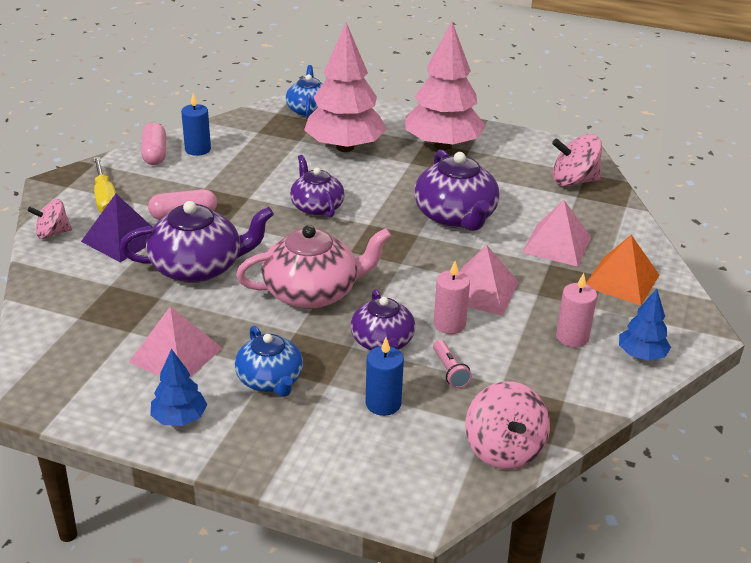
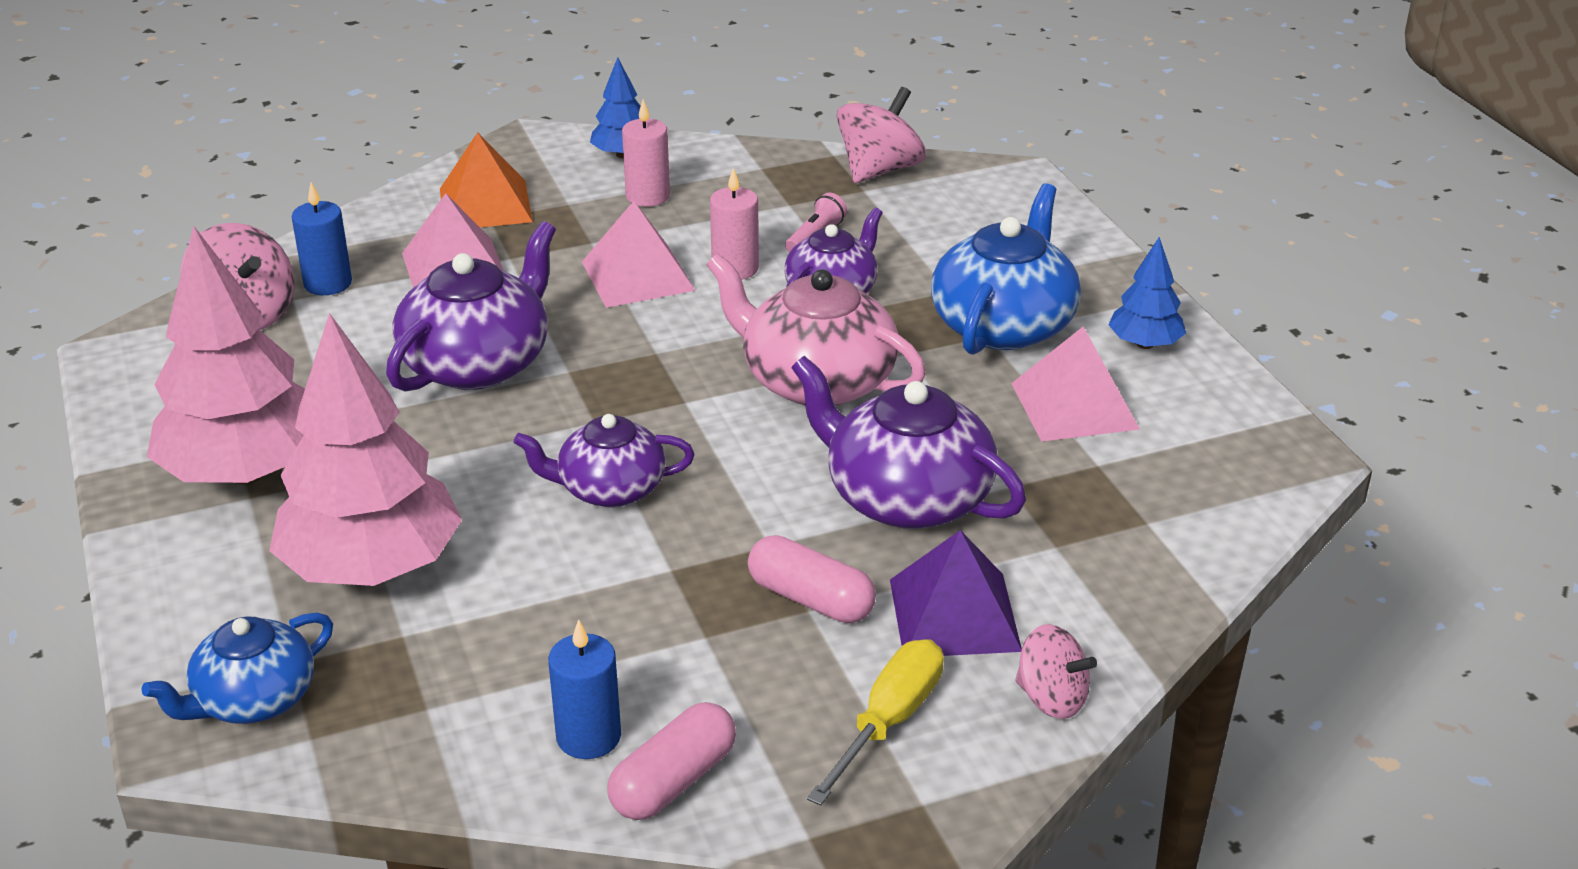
camera: 130 degrees left, 0 degrees up
(270, 380) = (1004, 325): blue teapot -> blue teapot, size x1.55
(316, 207) = (610, 489): purple teapot -> purple teapot turned 60 degrees clockwise
(383, 404) = (924, 249): blue candle -> blue candle (328, 283)

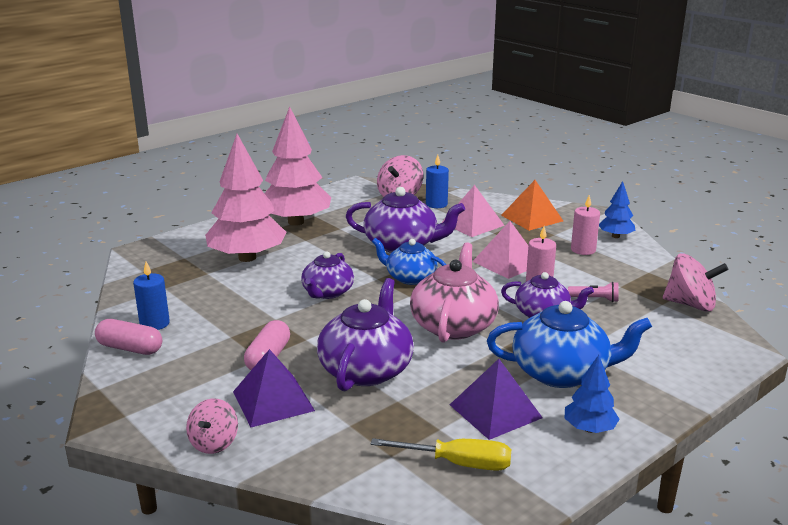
camera: 70 degrees right, 10 degrees down
(253, 700) = (161, 256): blue teapot -> blue teapot (410, 277)
(610, 489) = (327, 292): purple teapot -> purple teapot turned 135 degrees counterclockwise
(889, 721) = (183, 395): yellow screwdriver -> yellow screwdriver (458, 463)
(1074, 406) = (495, 411): pink pyramid -> purple pyramid

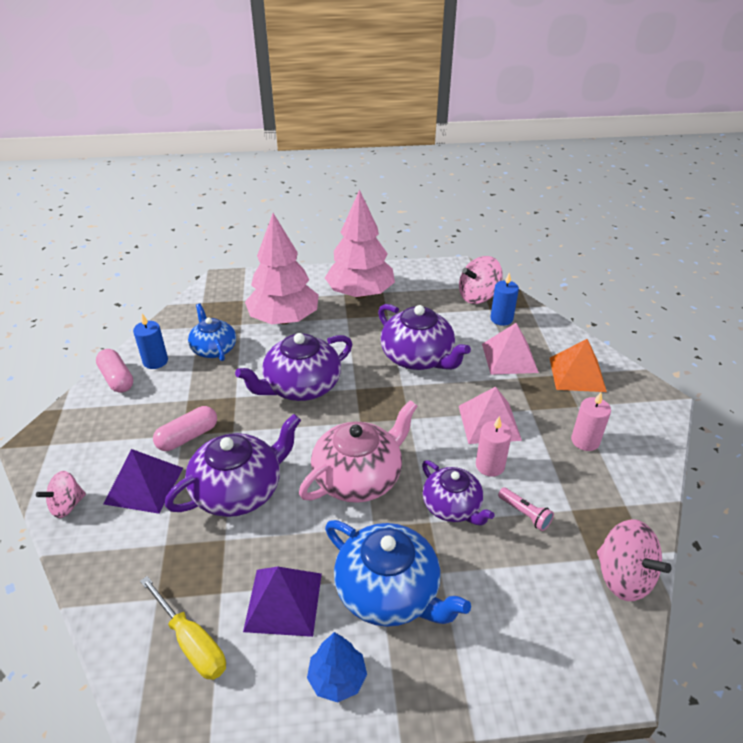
camera: 35 degrees right, 15 degrees up
(327, 292) = (301, 386): purple teapot -> purple teapot, size x1.55
(410, 277) = (383, 400): blue teapot -> blue teapot (214, 349)
(615, 236) = (642, 438): blue tree -> none

